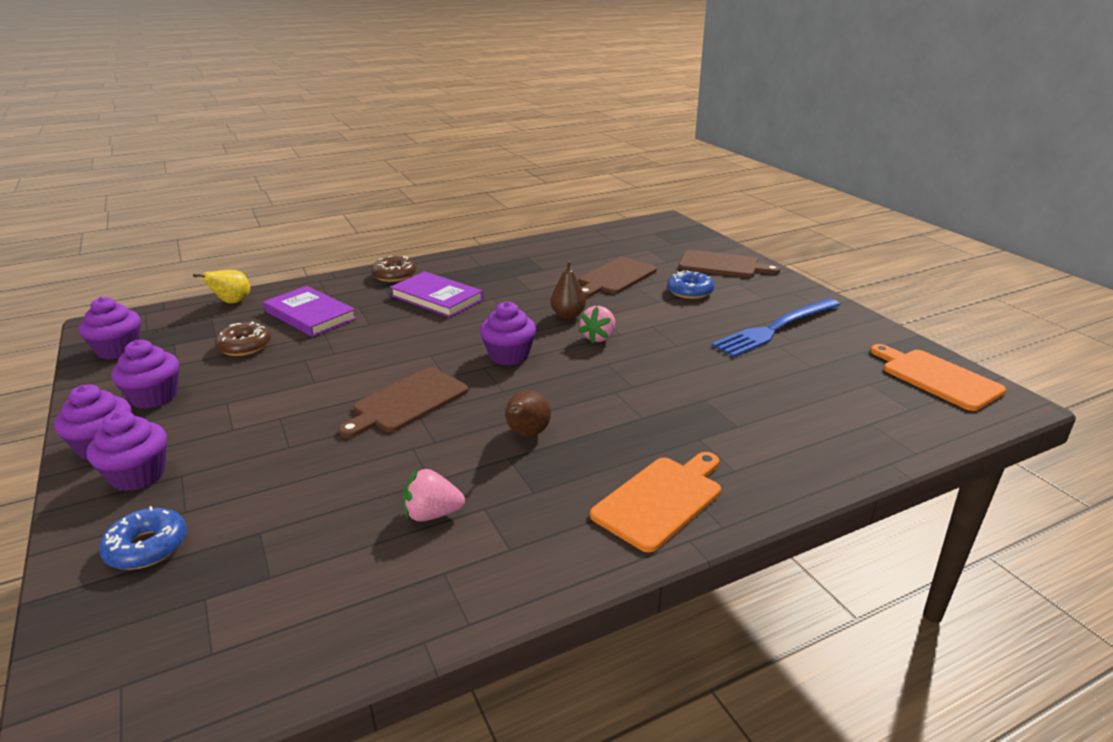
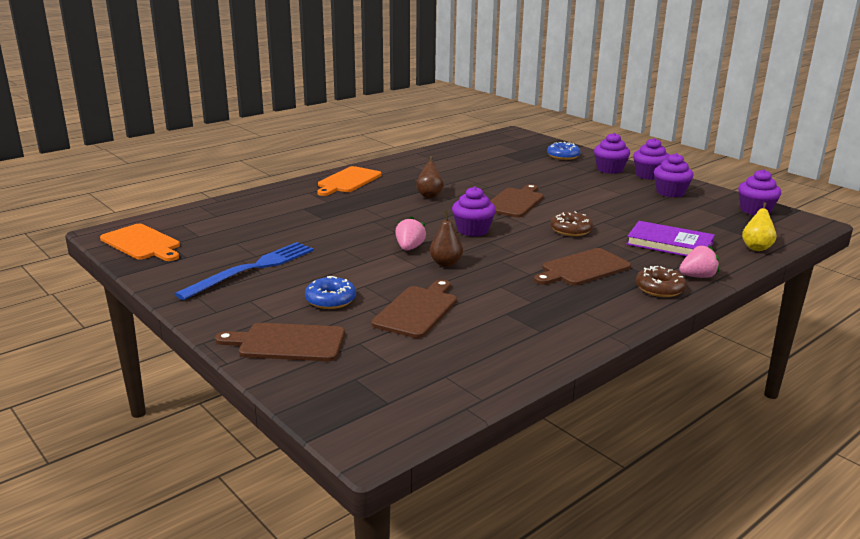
camera: 165 degrees right, 5 degrees down
(245, 346) = (674, 219): brown donut -> brown donut (571, 230)
(432, 514) = (454, 170): pink strawberry -> pink strawberry (697, 276)
(437, 298) = (583, 268): purple book -> brown cutting board

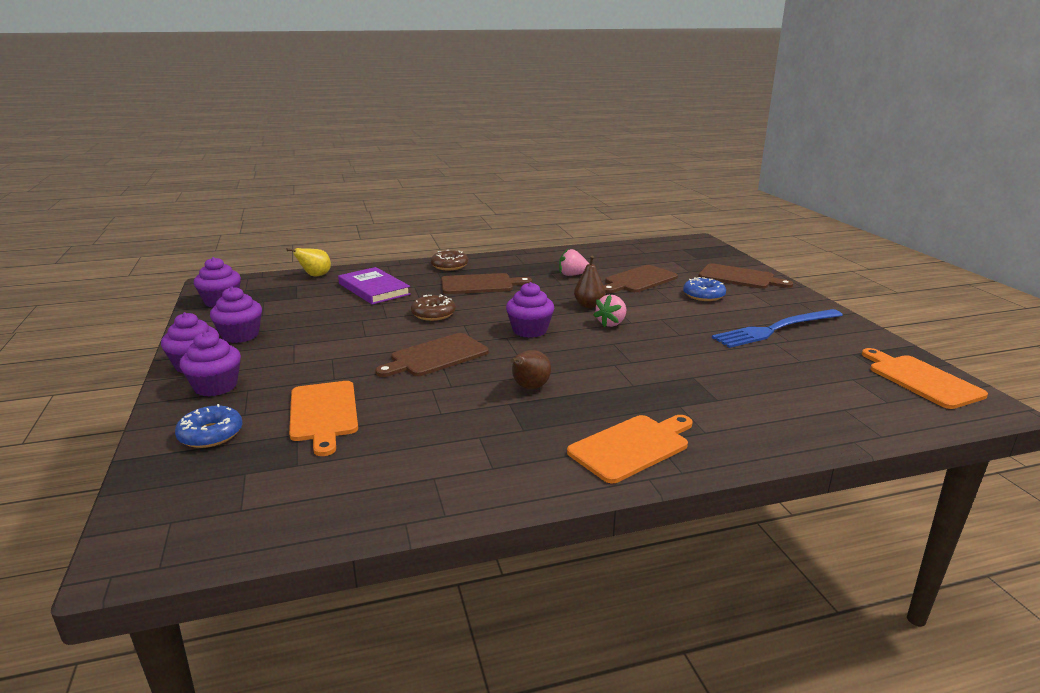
camera: 155 degrees left, 0 degrees up
(527, 169) = (323, 413): none -> orange cutting board
(697, 276) = (407, 267): pink strawberry -> pink strawberry (572, 275)

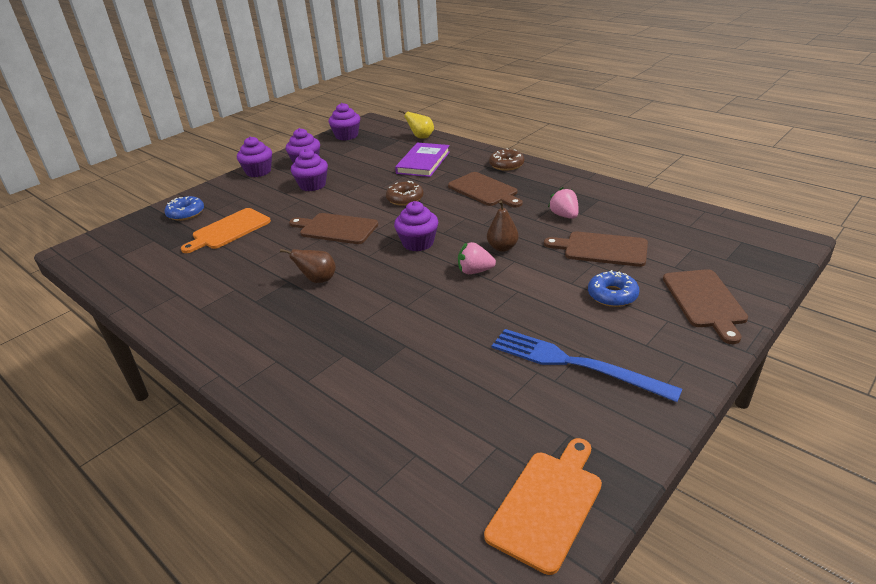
camera: 60 degrees right, 10 degrees up
(216, 386) = (238, 189): purple cupcake -> purple cupcake (312, 185)
(632, 447) = (259, 353): orange cutting board -> none

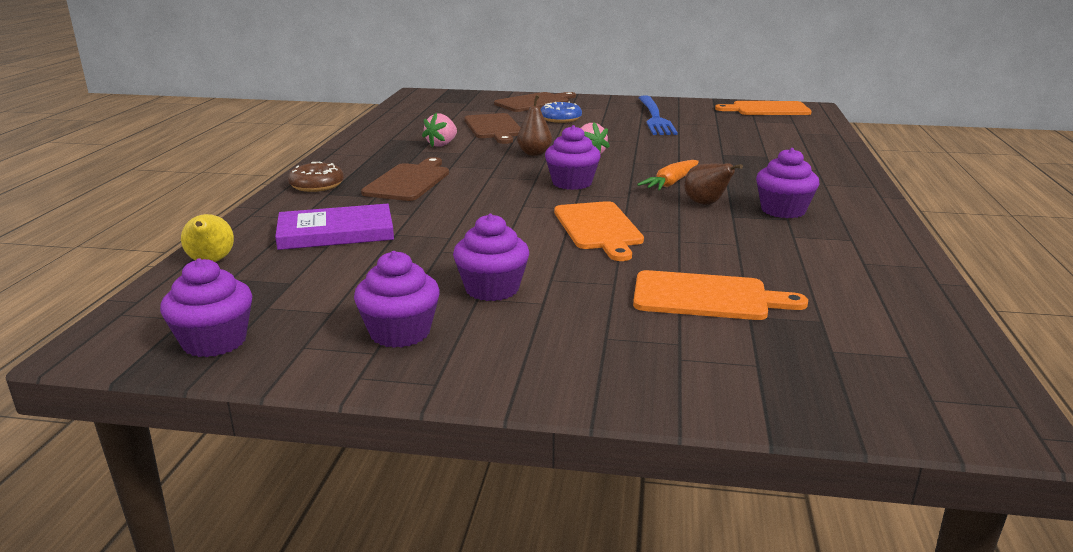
camera: 125 degrees left, 10 degrees down
(186, 213) = (727, 367): blue donut -> none
(258, 172) = (483, 372): purple cupcake -> purple cupcake (783, 210)
(336, 228) = (598, 228): brown cutting board -> orange cutting board
(370, 283) = (671, 183): none -> orange carrot
(405, 198) = (473, 214): brown donut -> none

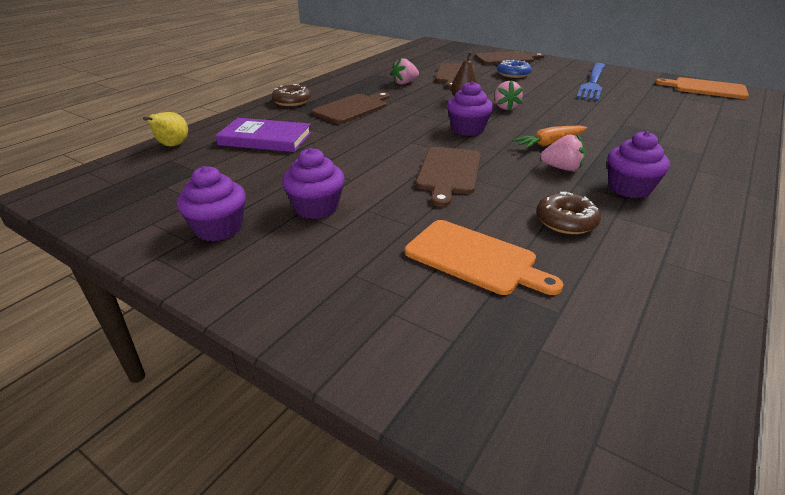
camera: 25 degrees right, 10 degrees up
(214, 341) = (109, 205): purple cupcake -> none
(598, 228) = (448, 172): orange cutting board -> brown cutting board
(706, 204) = (562, 168): brown pear -> pink strawberry
(755, 249) = (566, 221): none -> brown donut

